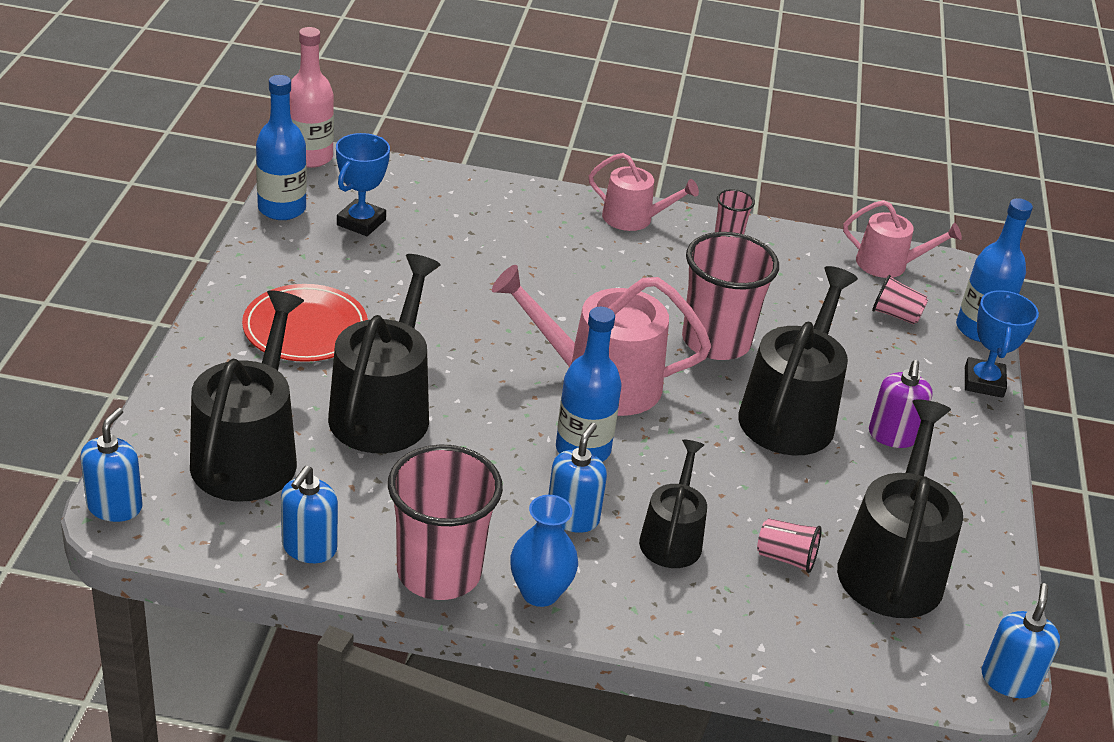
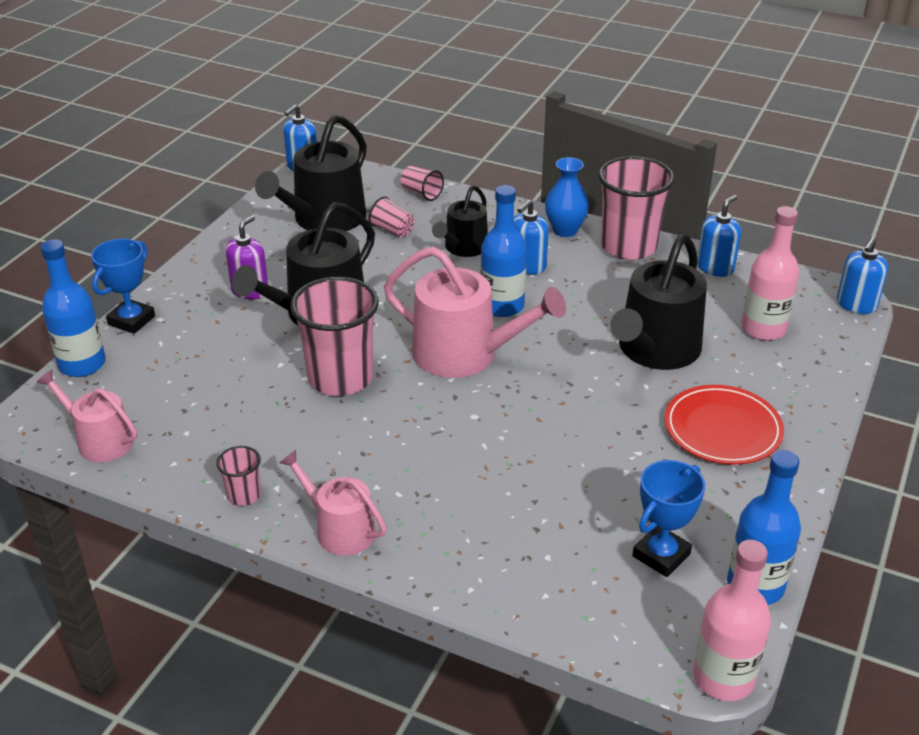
camera: 160 degrees left, 0 degrees up
(249, 454) = (763, 329): black watering can -> pink bottle
(896, 315) = (147, 386): pink cup -> pink cup (421, 193)

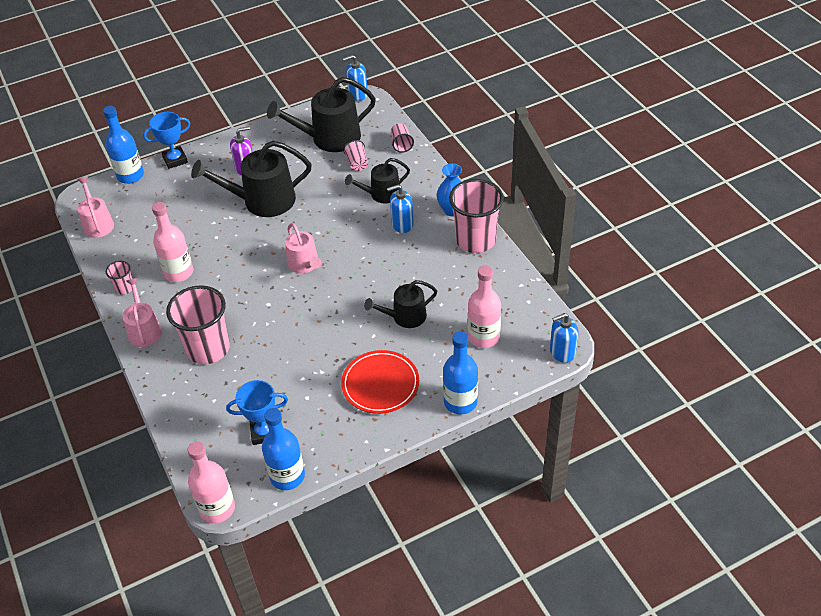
camera: 40 degrees right, 10 degrees up
(303, 440) = (178, 272): none -> pink bottle
(340, 378) = (231, 246): pink cup -> pink cup (208, 349)
(465, 354) = (304, 264): pink watering can -> pink watering can, size x0.59
(502, 306) = (358, 244): blue bottle -> blue bottle (460, 402)
(655, 350) = (405, 317): black watering can -> black watering can, size x0.59
(715, 268) = (508, 281): blue soap dispenser -> none

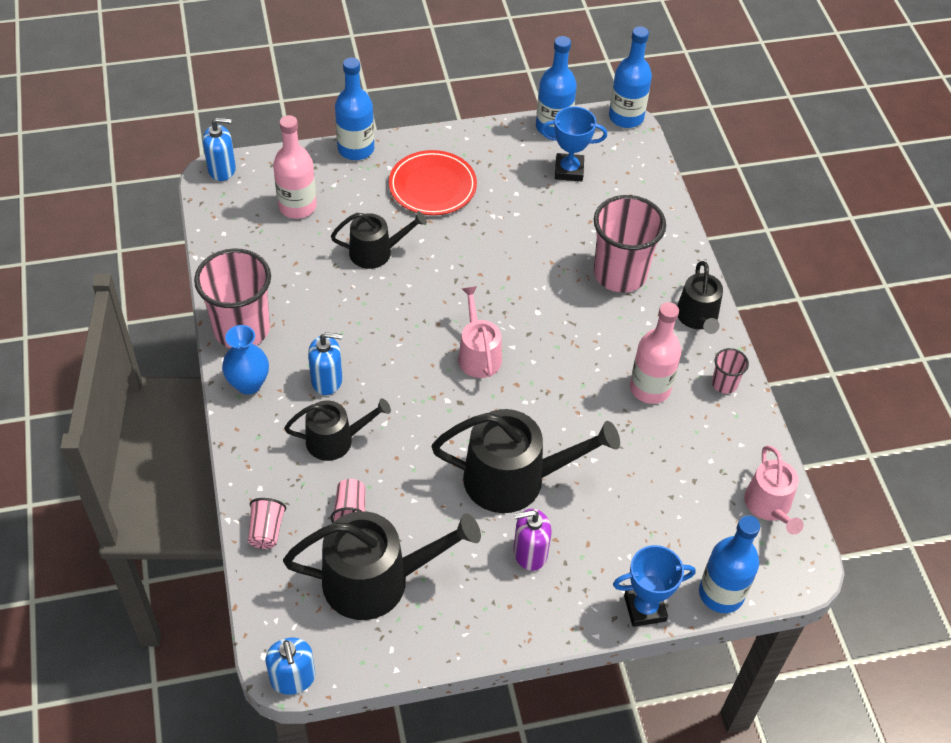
camera: 170 degrees left, 5 degrees up
(144, 330) = (698, 317): pink watering can -> black watering can
(217, 508) = (626, 117): pink bottle -> blue bottle
(358, 94) = (293, 678): blue soap dispenser -> blue soap dispenser turned 75 degrees clockwise

